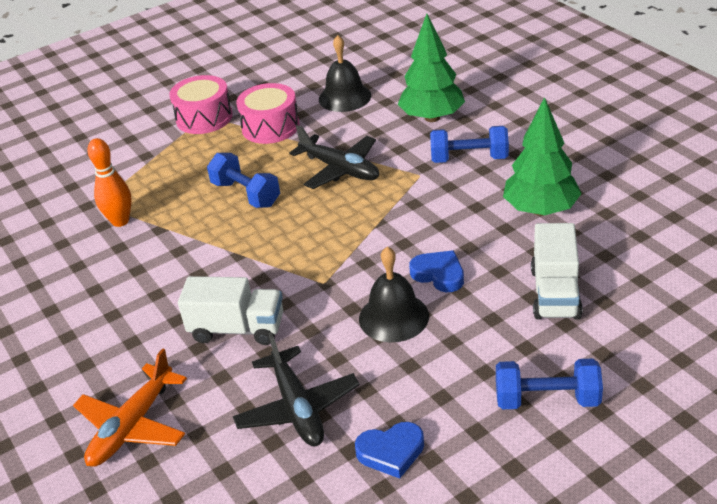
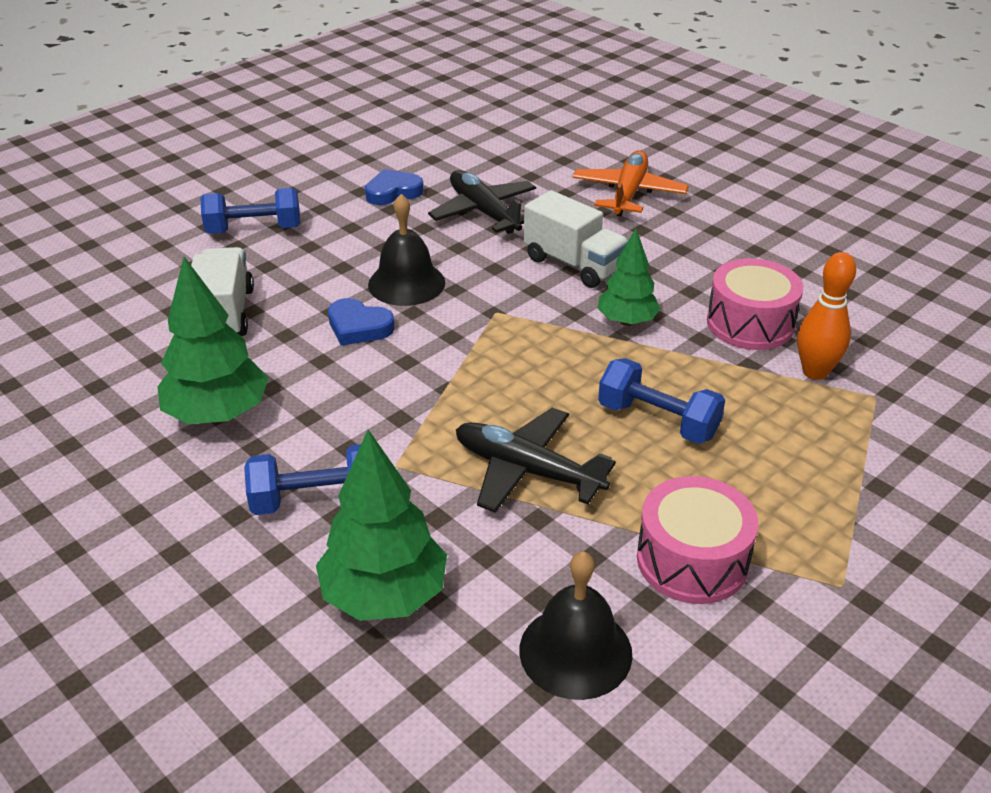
camera: 165 degrees right, 0 degrees up
(204, 118) = (839, 580): pink drum -> pink drum (750, 323)
(224, 268) = (626, 321): none -> green tree
(237, 329) = (574, 264): white truck -> white truck turned 135 degrees counterclockwise

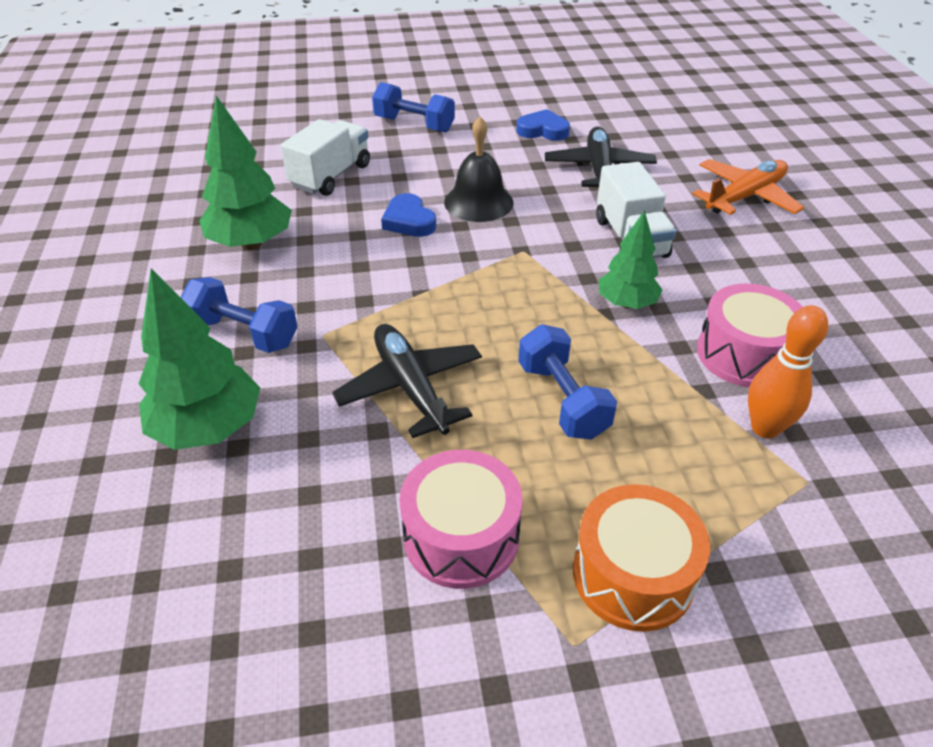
camera: 35 degrees right, 5 degrees up
(575, 651) = (286, 555): black bell -> none
(832, 518) = (633, 574): none -> orange drum

